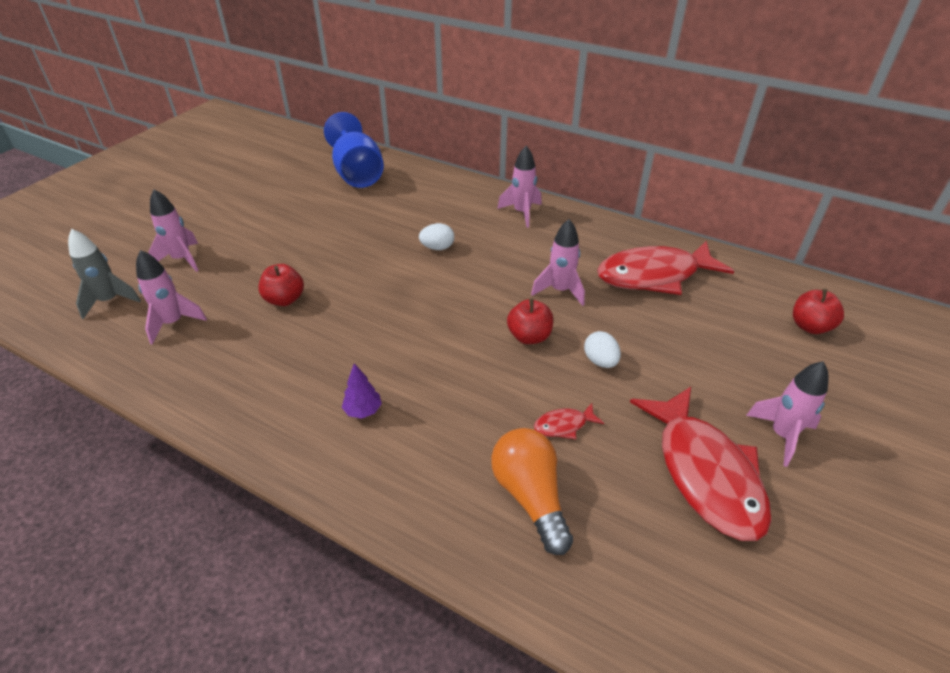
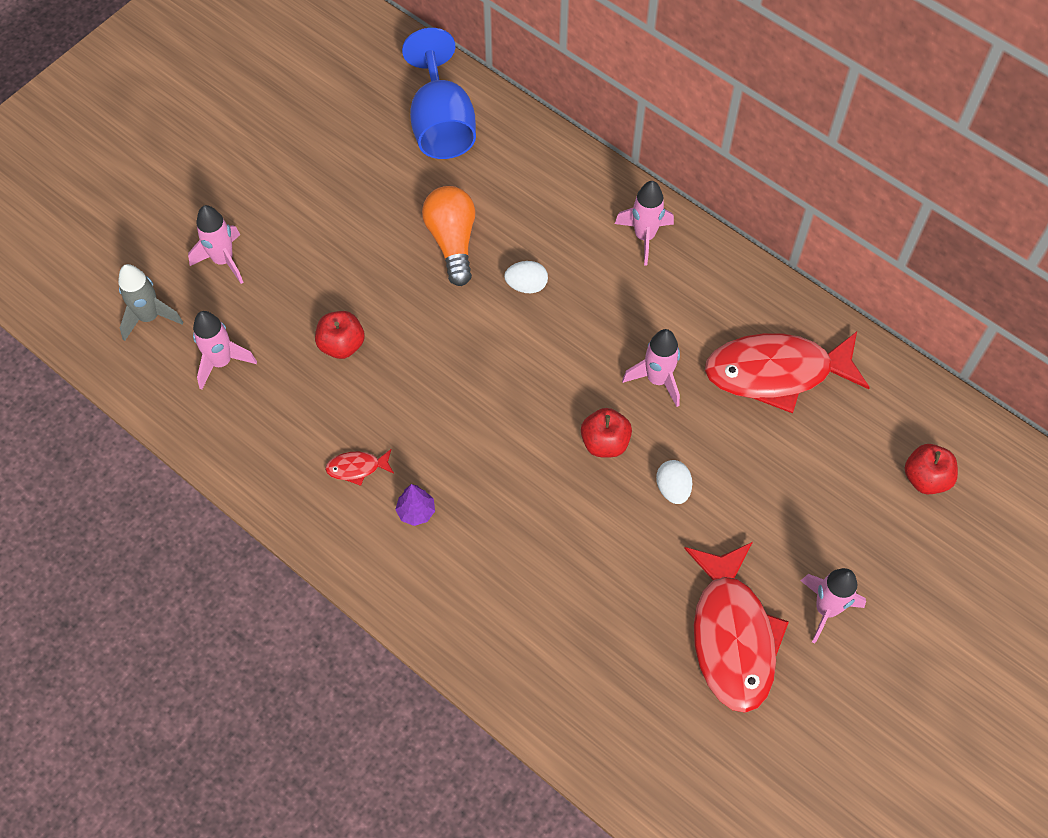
camera: 10 degrees right, 20 degrees up
(530, 496) = (560, 632): orange light bulb -> orange light bulb (452, 241)
(564, 425) = (612, 562): red fish -> red fish (357, 468)

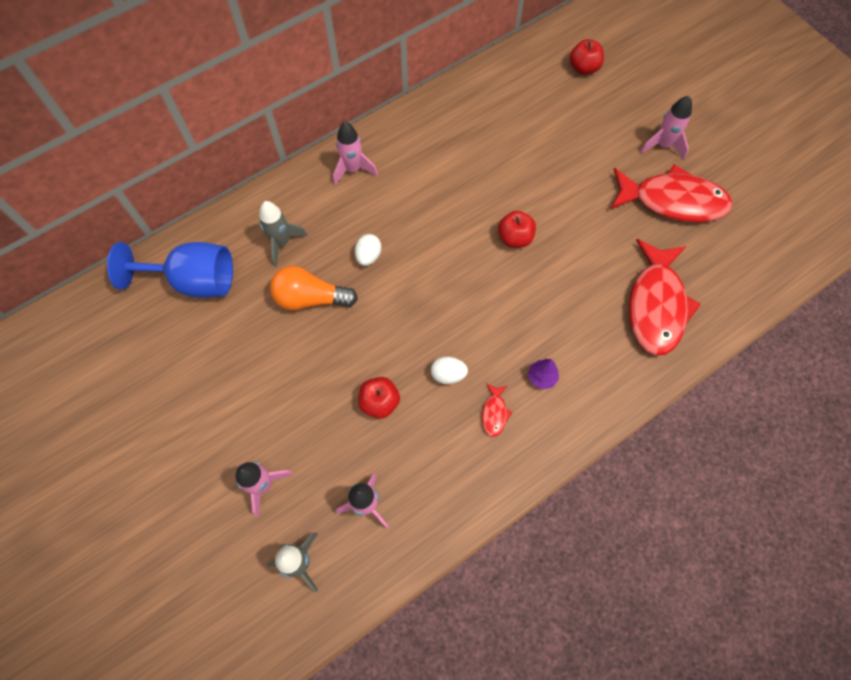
camera: 75 degrees left, 5 degrees up
(516, 192) = (281, 243): none -> grey rocket
(657, 380) = (473, 193): pink rocket -> none
(673, 489) = (560, 206): white egg -> white egg (448, 374)
(776, 372) = (487, 123): red fish -> red fish (656, 305)

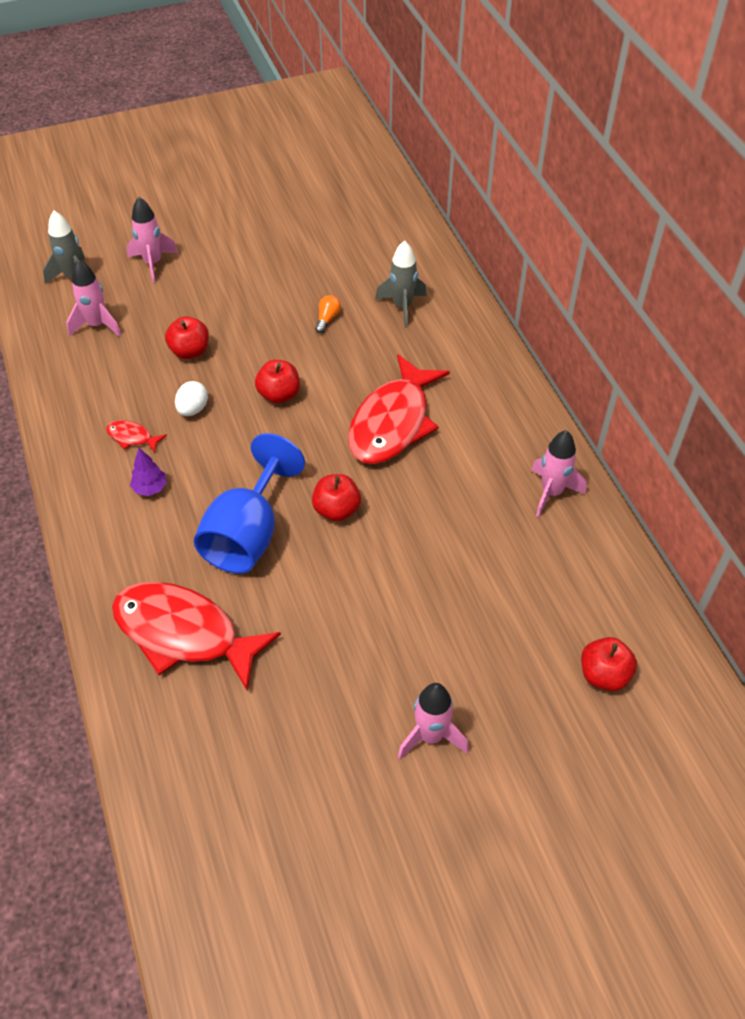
camera: 105 degrees right, 15 degrees down
(194, 281) = (380, 241): blue goblet -> blue goblet (247, 534)
(310, 298) = (327, 319): orange light bulb -> orange light bulb, size x0.47
(353, 169) = (483, 378): pink rocket -> pink rocket (551, 492)
(368, 256) = (361, 372): white egg -> none
(411, 311) = (279, 394): none -> red apple
(673, 201) = (330, 713): red fish -> red fish (392, 422)

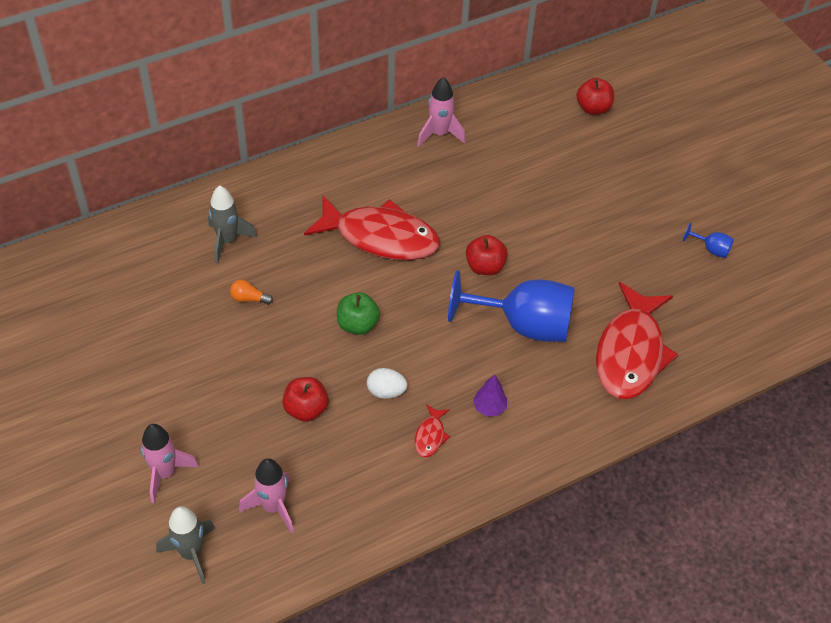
camera: 100 degrees left, 0 degrees up
(279, 394) = (357, 324): red apple -> green apple
(326, 769) = (711, 249): none -> blue goblet
(431, 736) = (667, 195): pink rocket -> none

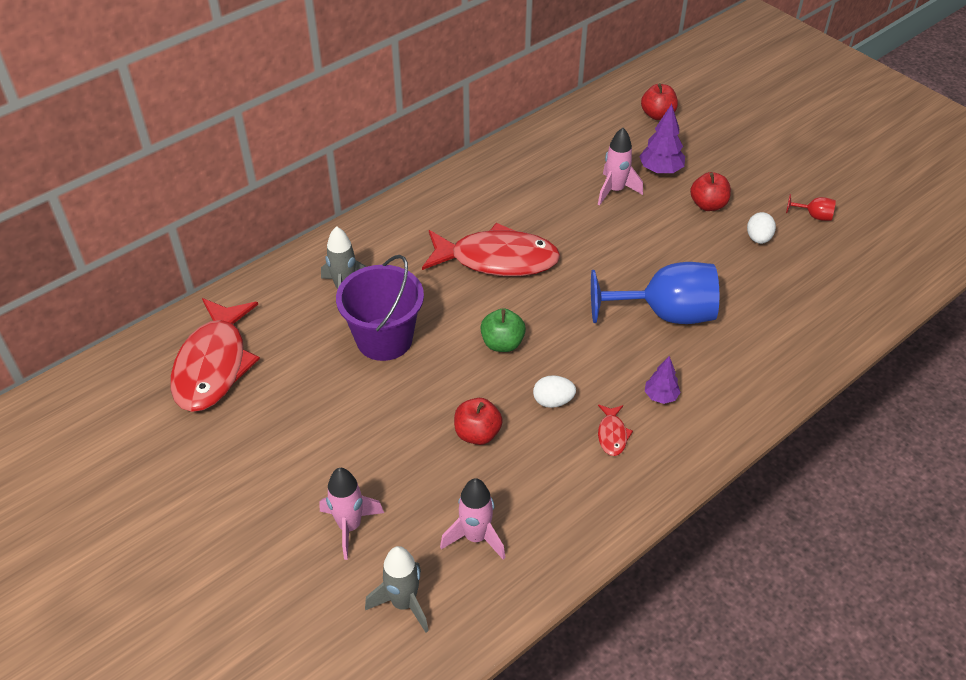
camera: 10 degrees left, 5 degrees down
(249, 298) = (384, 339): orange light bulb -> purple bucket
(439, 134) = (522, 159): pink rocket -> pink rocket (615, 191)
(485, 266) = (608, 268): red apple -> red apple (708, 205)
(574, 171) = (660, 170): none -> purple tree
(630, 352) = (776, 320): red fish -> red fish (213, 365)
(645, 263) = (758, 238): none -> white egg
(711, 249) = (814, 216): blue goblet -> red goblet

